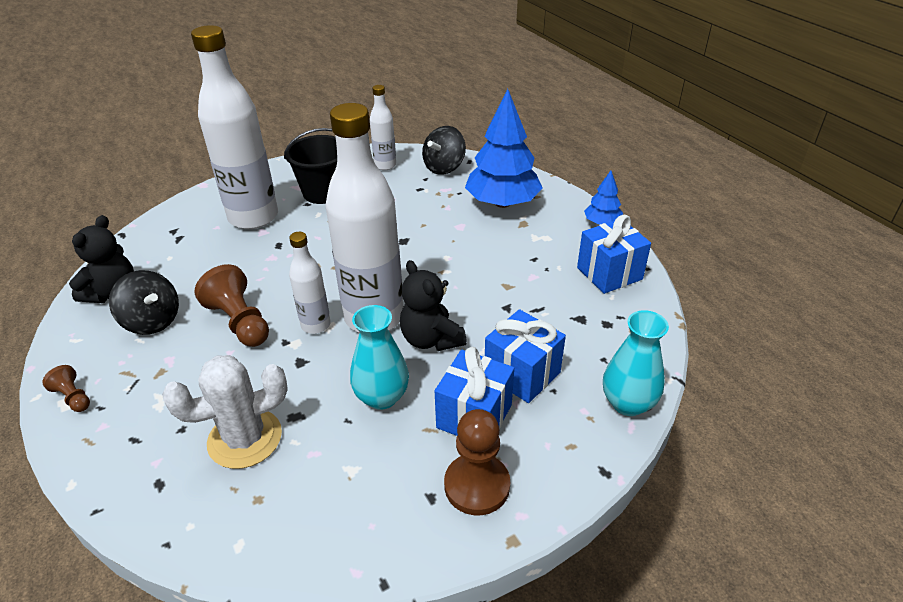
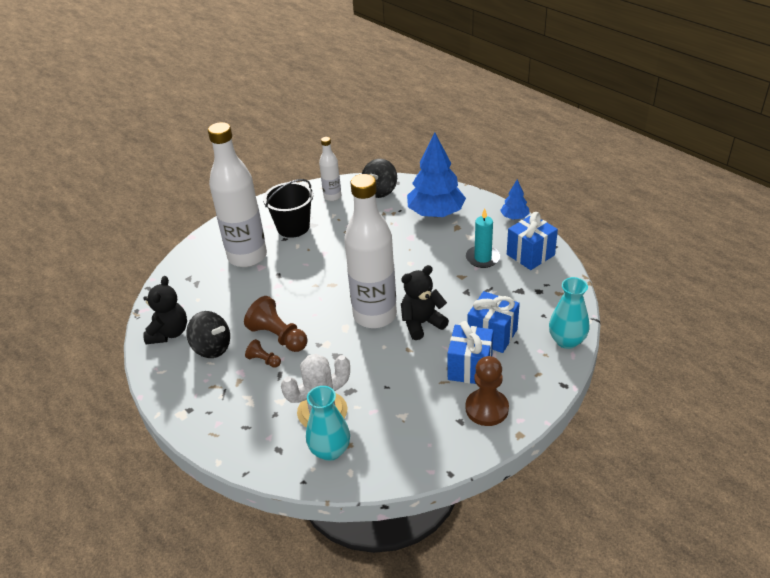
camera: 10 degrees left, 0 degrees up
(73, 397) = (185, 409): brown pawn -> brown pawn (264, 360)
(316, 325) = (335, 328): white bottle -> none
(382, 397) = (403, 367): turquoise vase -> turquoise vase (330, 450)
(431, 339) = (421, 323): black teddy bear -> black teddy bear turned 105 degrees clockwise
(543, 267) = (482, 258): none -> turquoise candle

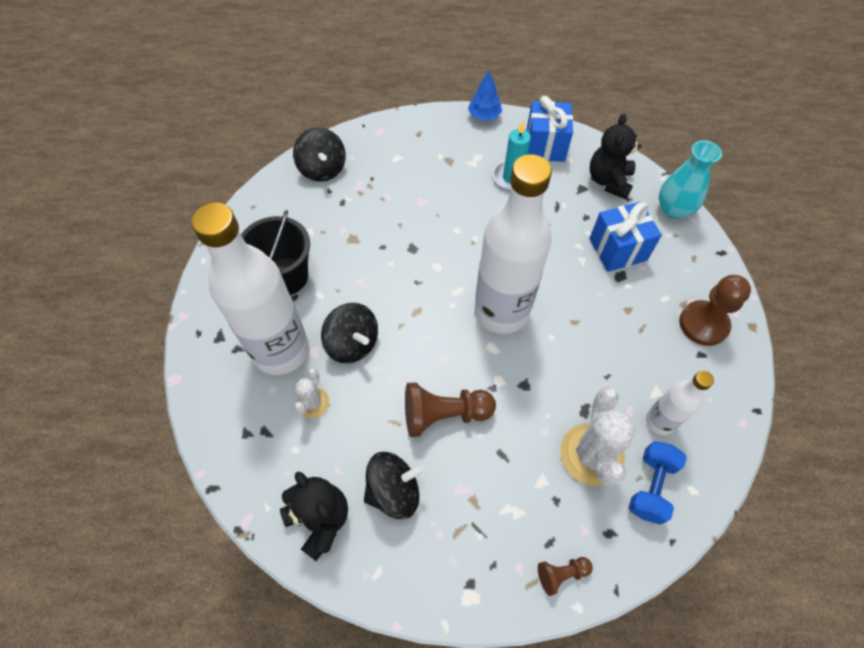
camera: 50 degrees left, 20 degrees up
(230, 287) = (313, 403): none -> white cactus
(264, 360) = (466, 454): brown pawn -> brown pawn (561, 574)
(281, 276) = (352, 344): none -> black spinning top
(330, 450) = (650, 486): turquoise vase -> blue dumbbell
(332, 196) = (280, 209): white bottle -> white bottle (659, 421)
(421, 323) = (550, 285): black teddy bear -> black teddy bear (609, 181)
(436, 213) = (411, 158): blue tree -> none
(470, 368) = (643, 296): blue gift -> none

